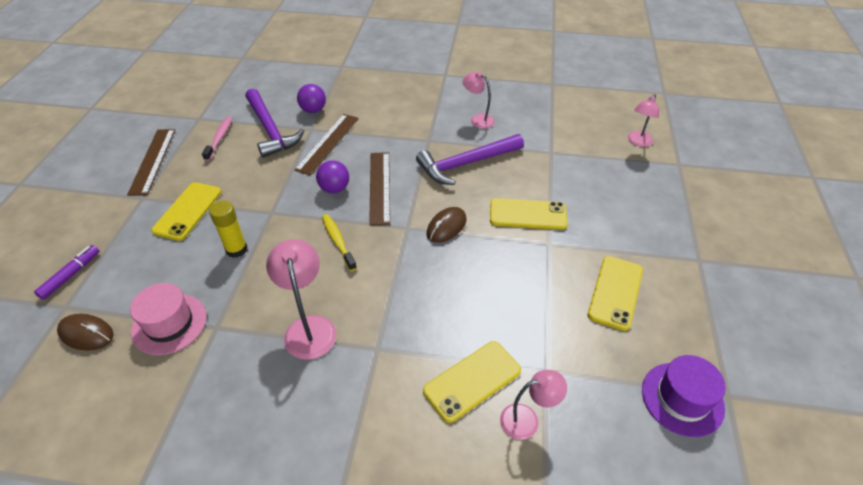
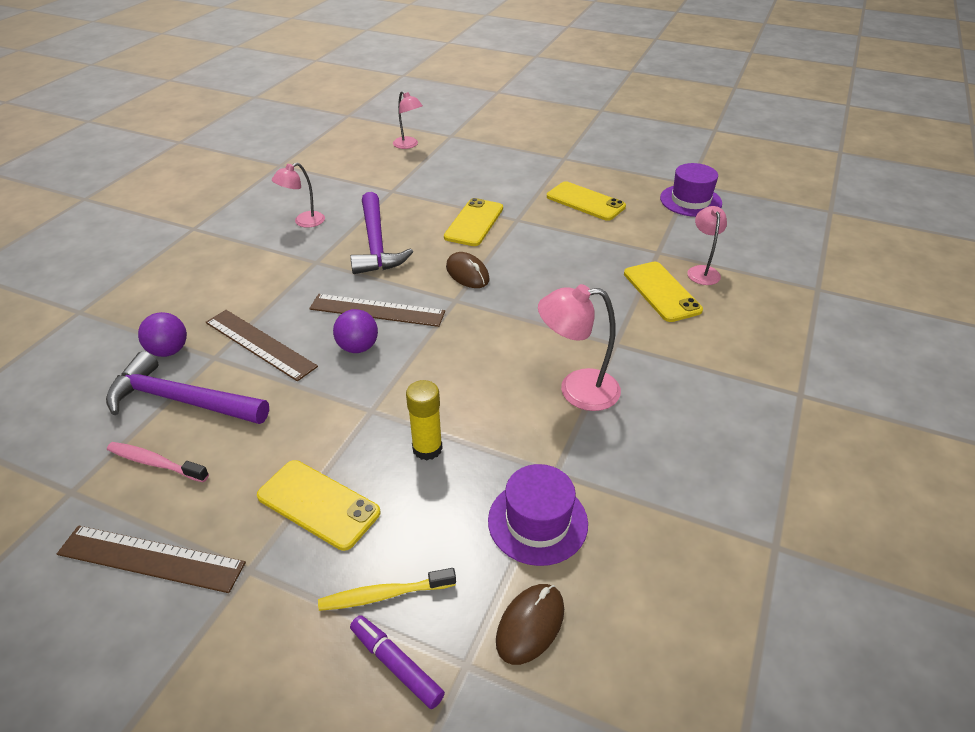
camera: 75 degrees left, 5 degrees down
(169, 324) = (537, 522): pink hat -> purple hat
(270, 130) = (181, 400): purple hammer -> purple hammer turned 150 degrees counterclockwise
(338, 241) = (453, 354): yellow toothbrush -> yellow toothbrush (384, 595)

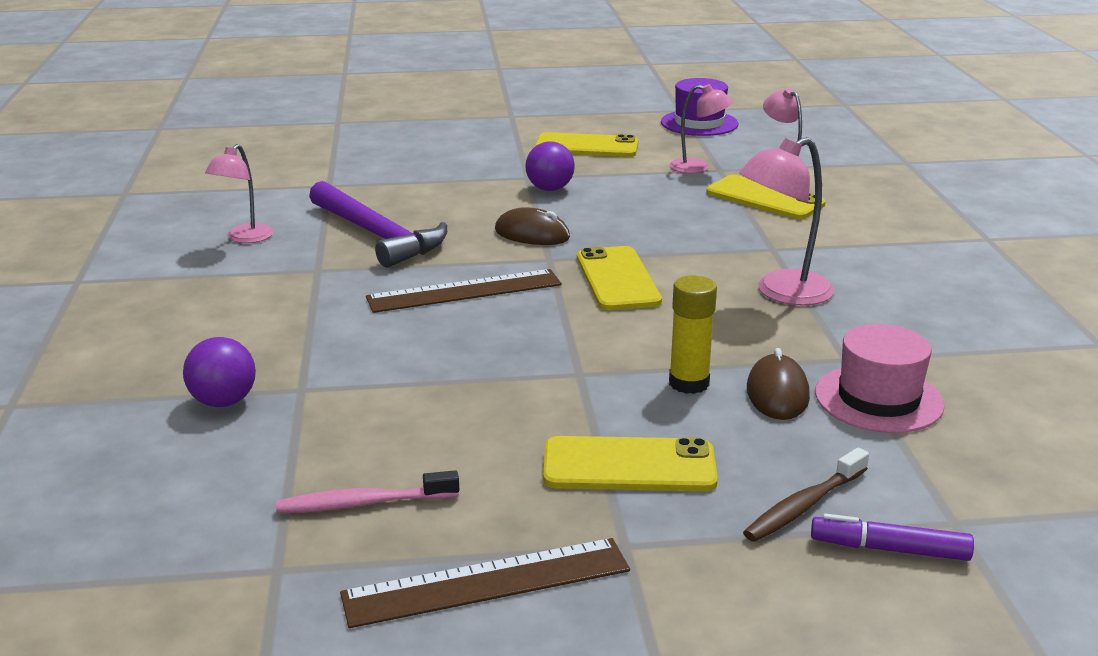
camera: 30 degrees left, 15 degrees down
(181, 400) = (313, 439): purple hammer -> none
(259, 344) = (349, 360): brown ruler -> none
(358, 347) = (487, 328): purple ball -> purple ball (550, 189)
(384, 595) = (803, 506): yellow toothbrush -> brown toothbrush
(408, 145) = (292, 140): pink lamp -> pink lamp (698, 167)
(474, 223) = (478, 190): yellow phone -> yellow phone (617, 279)
(530, 625) = (972, 471): brown mouse -> brown mouse (777, 393)
(537, 522) = (878, 399): purple hat -> pink hat

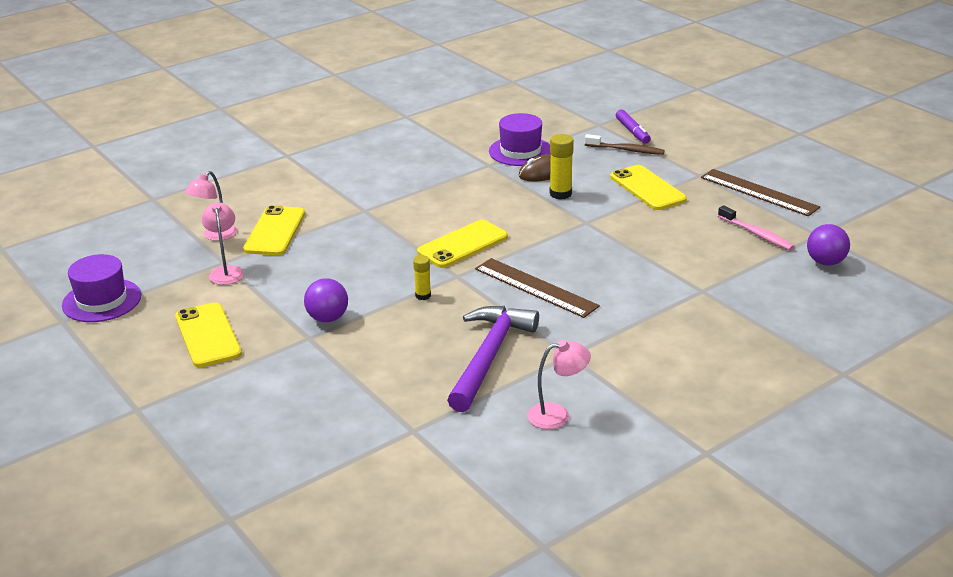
camera: 120 degrees left, 5 degrees up
(224, 402) = (744, 307): purple ball -> purple ball (825, 262)
(532, 234) = (423, 295): brown mouse -> yellow glue stick
(782, 293) = (428, 194): pink lamp -> none
(878, 399) = (520, 151): pink hat -> purple hat

